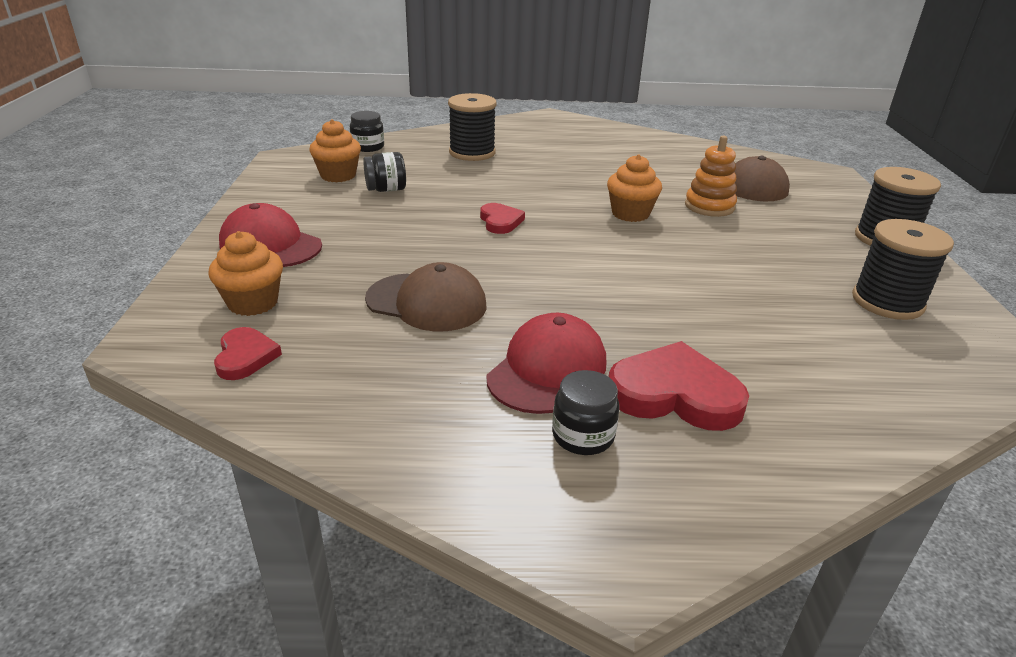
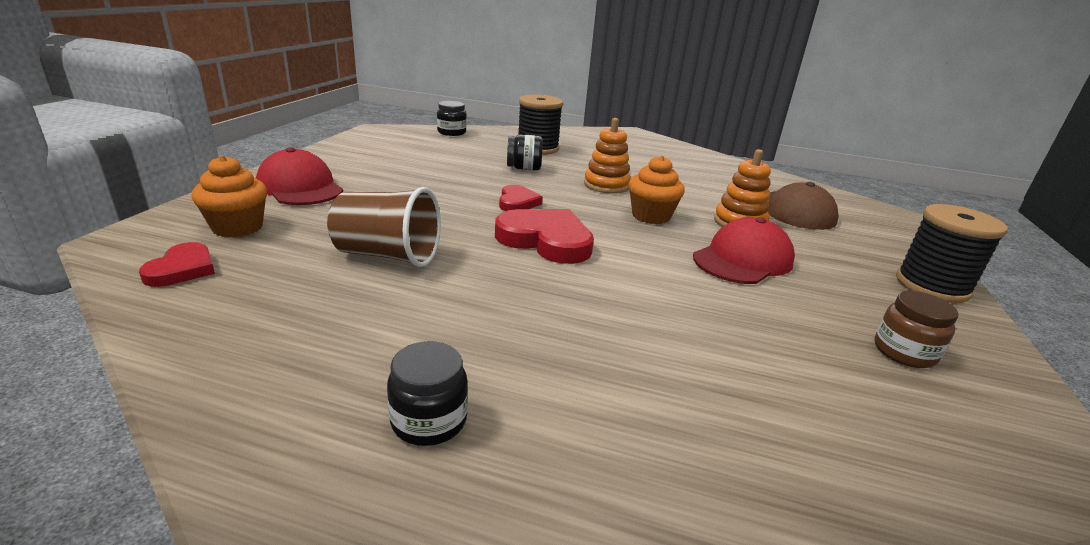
camera: 15 degrees right, 5 degrees down
(338, 175) = (407, 148): orange cupcake -> none
(386, 190) = (437, 163): black jar -> black jar (524, 168)
(427, 302) = (388, 255): brown cap -> brown cup
(547, 369) = (450, 341): red cap -> red cap (743, 259)
(569, 186) = (606, 185): none -> orange stacking toy
(674, 394) = (571, 399): red heart -> red heart (546, 240)
(887, 302) = (904, 352): black spool -> brown jar

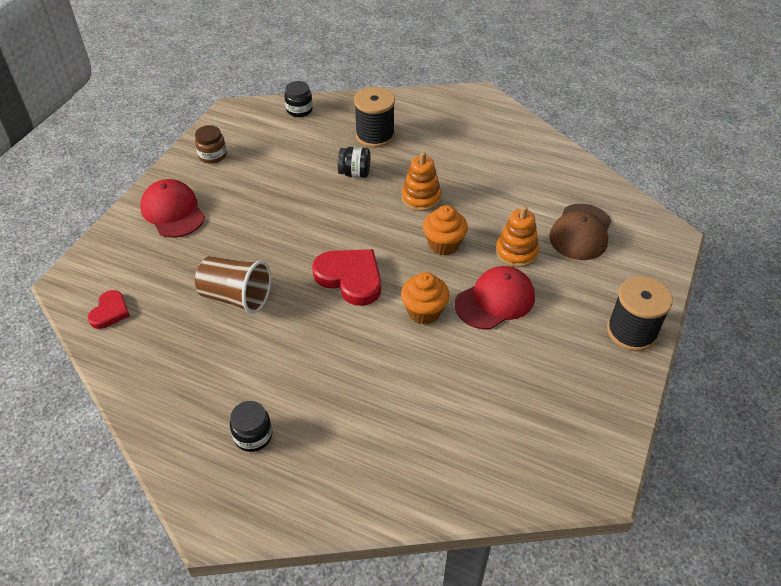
camera: 10 degrees right, 20 degrees up
(237, 227) = (136, 266): orange cupcake -> orange cupcake (424, 311)
(517, 202) = (339, 227): red heart -> none
(904, 352) = (558, 397): brown jar -> brown jar (212, 155)

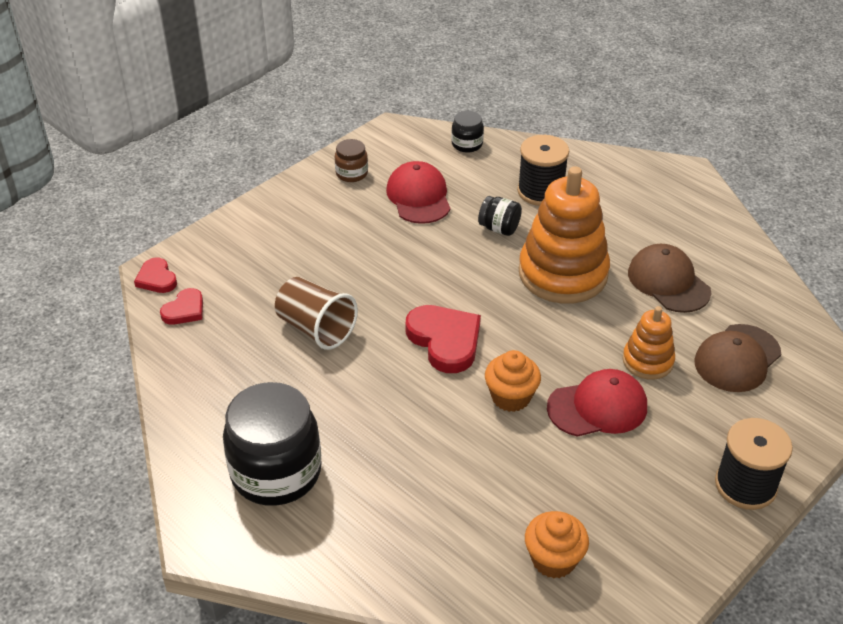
camera: 20 degrees right, 5 degrees down
(72, 290) = (156, 279): none -> red heart
(173, 211) = (286, 223): red cap -> red cap (418, 197)
(253, 436) = (276, 472): black jar -> black jar, size x2.15
(421, 198) = (563, 273): orange stacking toy -> orange stacking toy, size x1.90
(443, 244) = (566, 331): orange cupcake -> orange cupcake (553, 559)
(504, 185) = (668, 282): none -> brown cap

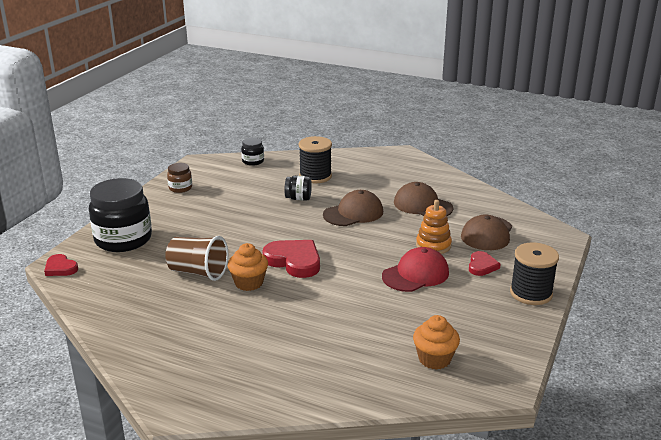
camera: 20 degrees left, 15 degrees down
(184, 310) = (91, 281): red heart -> red heart (482, 266)
(276, 472) = (210, 357): black jar -> black jar (123, 239)
(418, 197) = (234, 192): red cap -> none
(511, 397) = (356, 281): orange cupcake -> orange cupcake (249, 283)
(563, 273) = (353, 213): orange stacking toy -> brown cap

